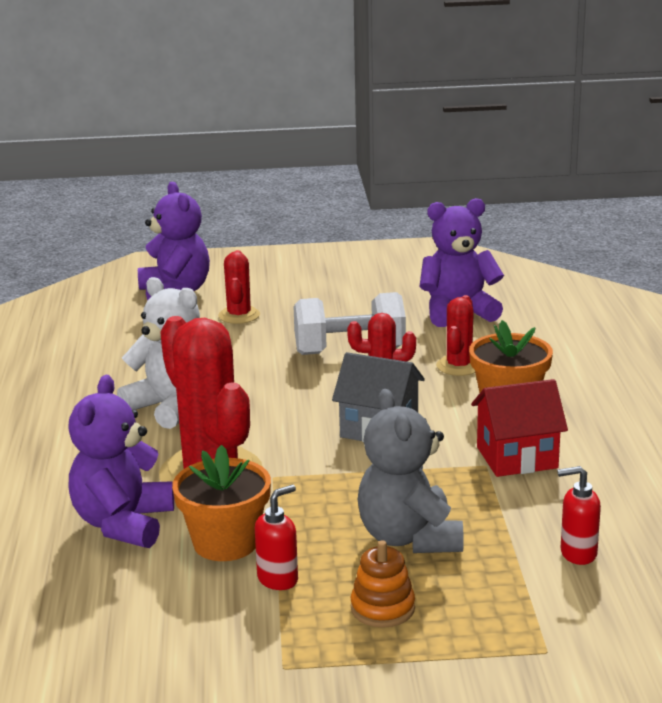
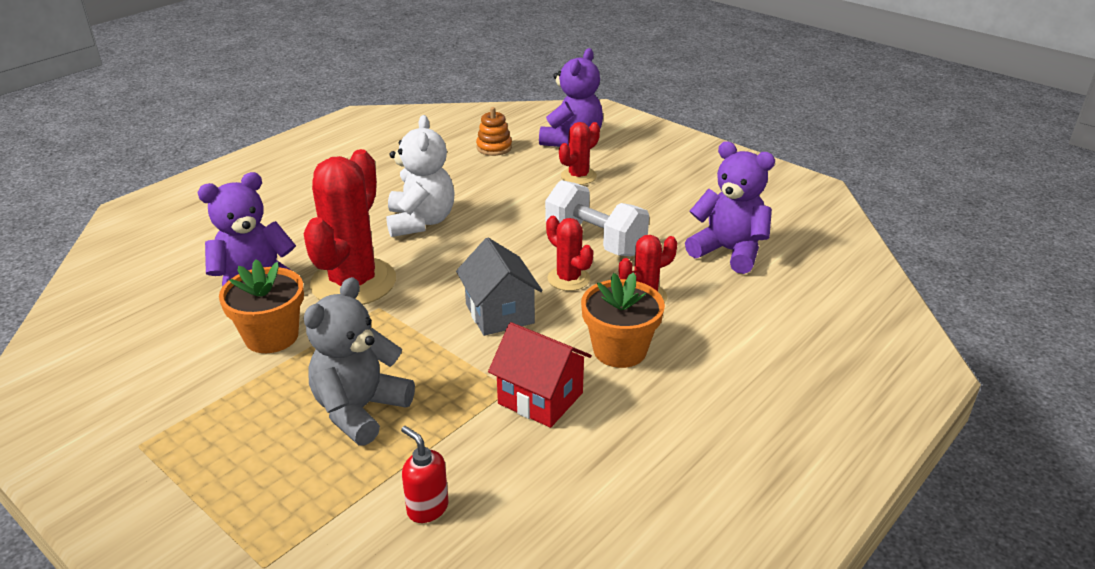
camera: 45 degrees right, 10 degrees up
(278, 579) = (246, 382): red soap dispenser -> none
(382, 608) = (251, 449): orange stacking toy -> orange stacking toy (494, 147)

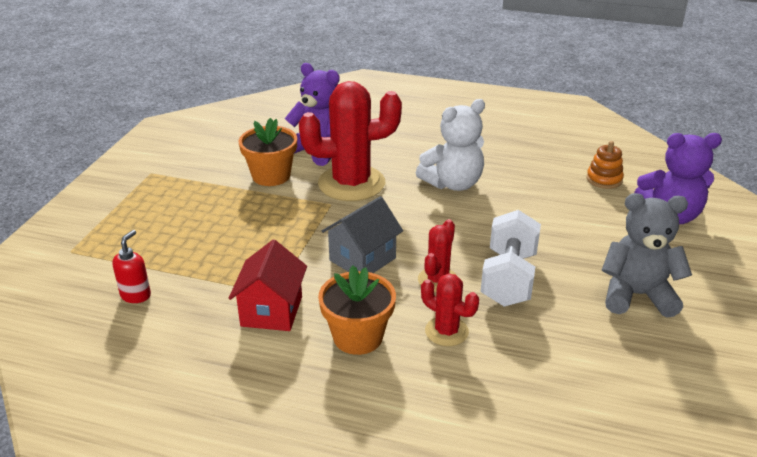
camera: 65 degrees right, 0 degrees up
(360, 410) = (217, 235): grey teddy bear -> grey teddy bear (637, 295)
(578, 176) = (609, 238): red cactus -> none
(729, 251) = (572, 370): purple teddy bear -> none

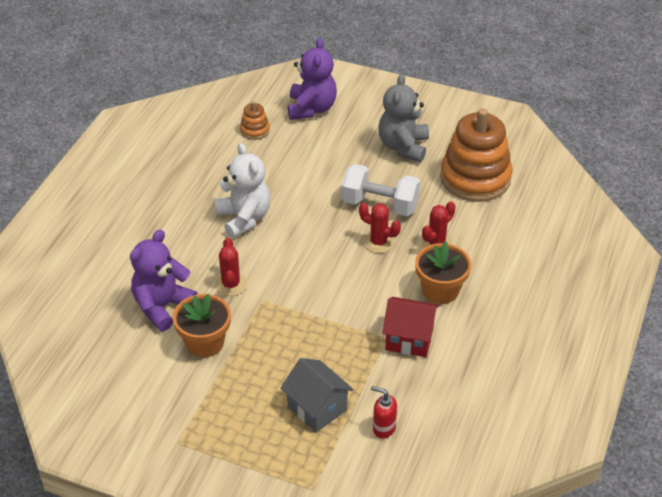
camera: 85 degrees left, 10 degrees up
(351, 183) = (231, 284): red cactus -> red cactus, size x0.51
(362, 259) = (348, 283): grey house -> grey house (317, 408)
(602, 370) = (475, 178): none -> orange stacking toy

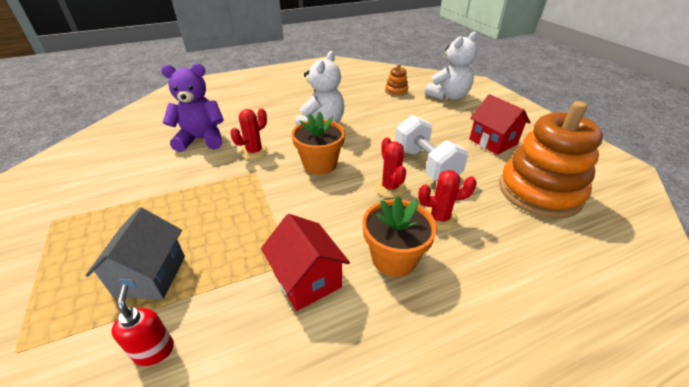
camera: 45 degrees right, 5 degrees down
(205, 342) = (182, 172): orange flower pot -> orange flower pot (320, 164)
(311, 108) = (448, 96): purple teddy bear -> white teddy bear
(403, 147) = (493, 142): grey teddy bear -> red house

